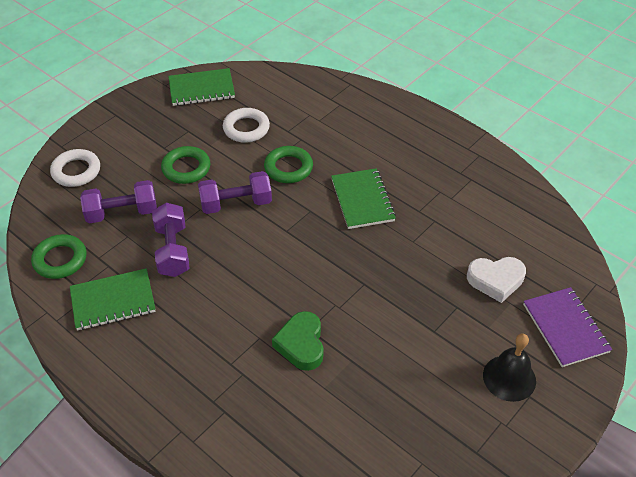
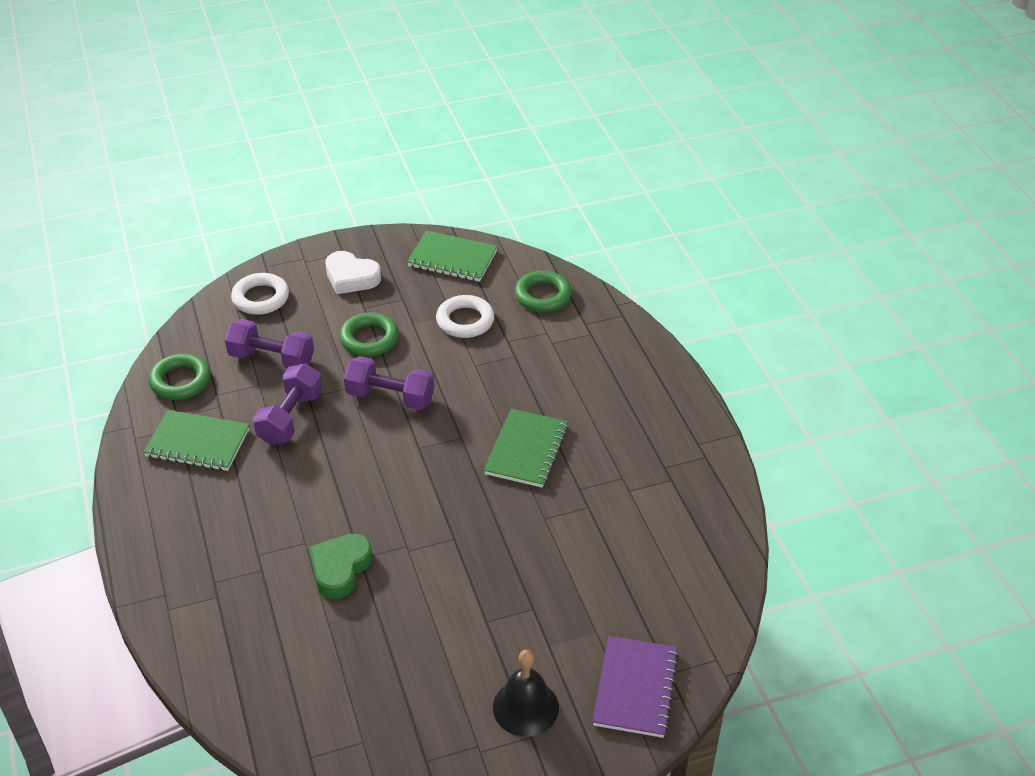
camera: 30 degrees right, 5 degrees down
(288, 168) = (475, 382): green ring -> green ring (543, 296)
(495, 280) = (601, 601): white heart -> white heart (351, 277)

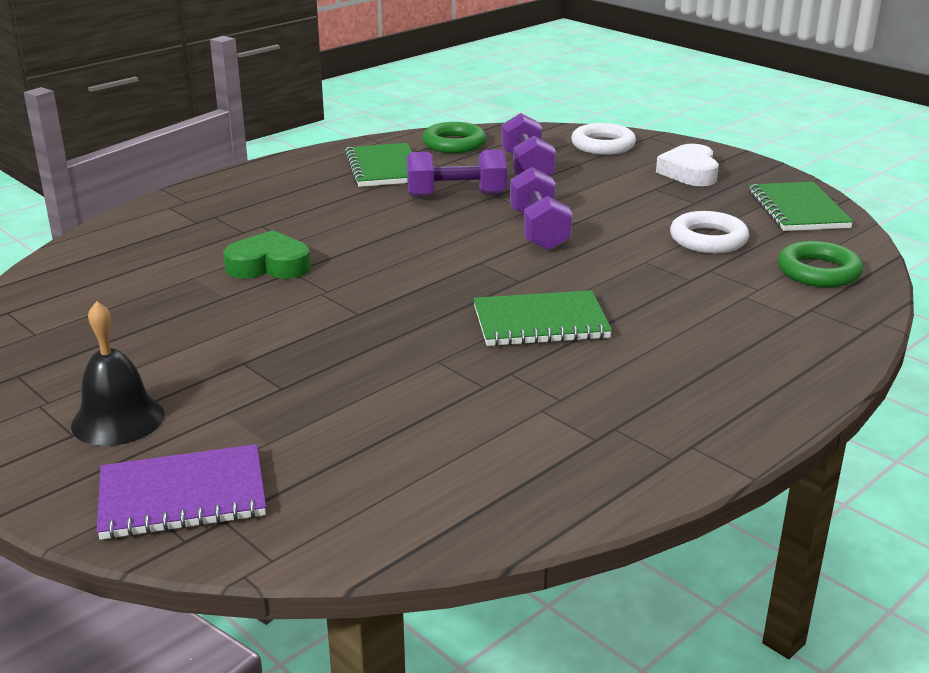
camera: 65 degrees right, 15 degrees down
(369, 339) = (612, 201): green ring -> none

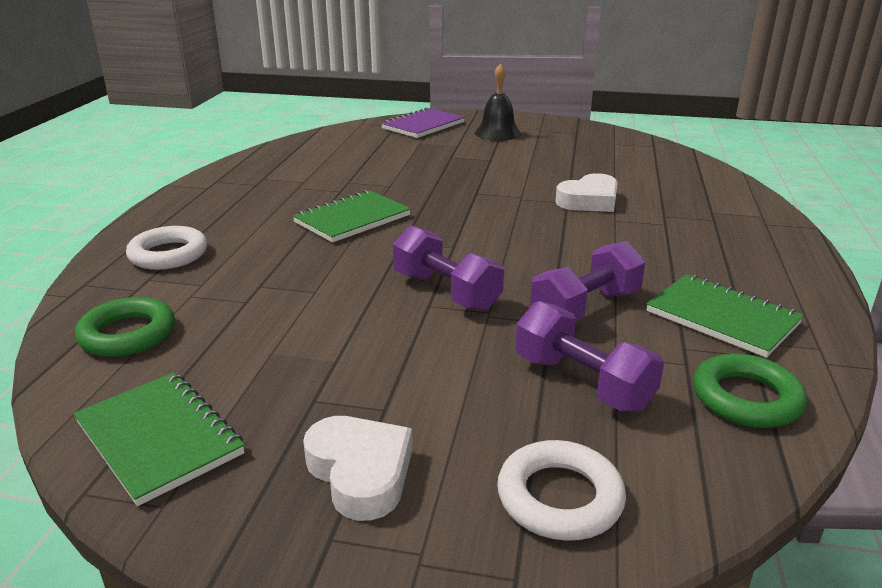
camera: 145 degrees right, 0 degrees up
(269, 265) = (589, 201): green heart -> white heart
(708, 239) = (265, 339): white ring -> white ring (168, 254)

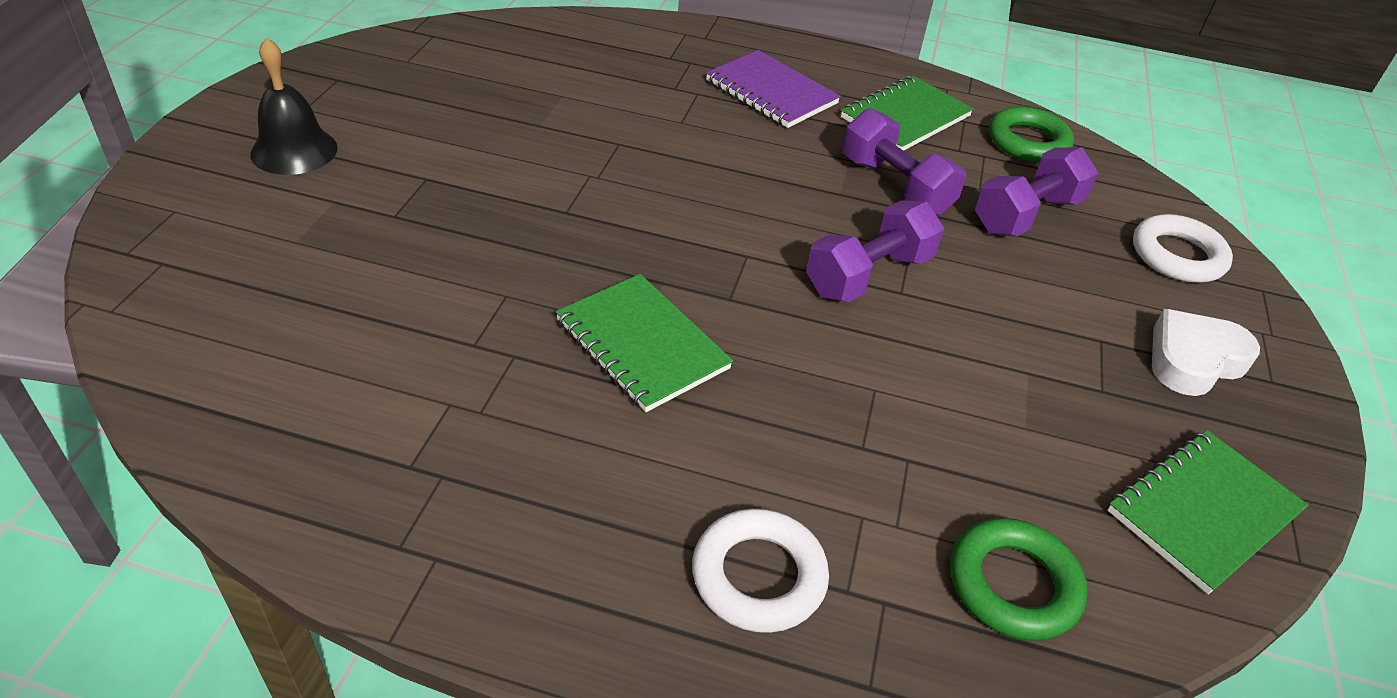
camera: 90 degrees left, 15 degrees up
(423, 125) = (191, 227): purple notebook -> purple notebook (771, 92)
(589, 201) = (619, 126): white heart -> none

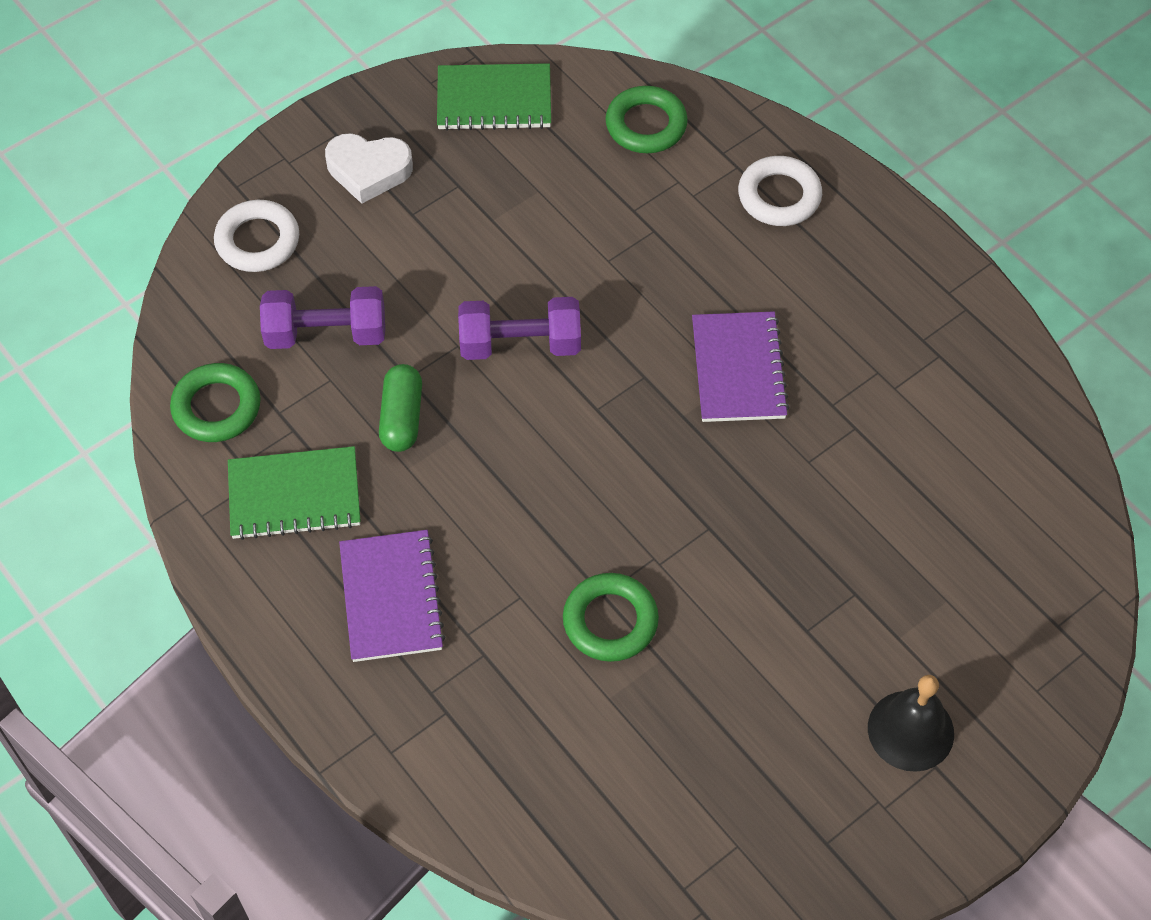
camera: 140 degrees left, 15 degrees up
(599, 131) = (610, 621): none -> green ring
(642, 344) = (738, 369): green notebook -> purple notebook
(895, 186) = (401, 417): purple dumbbell -> green capsule

